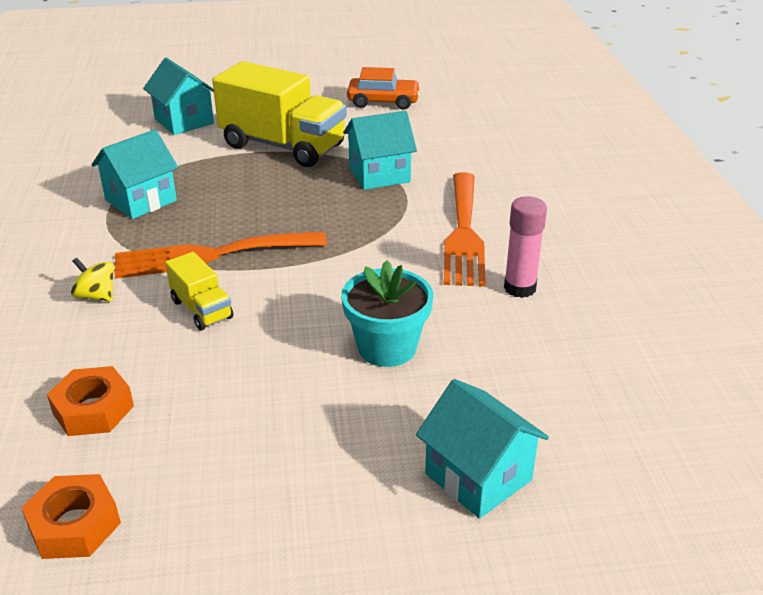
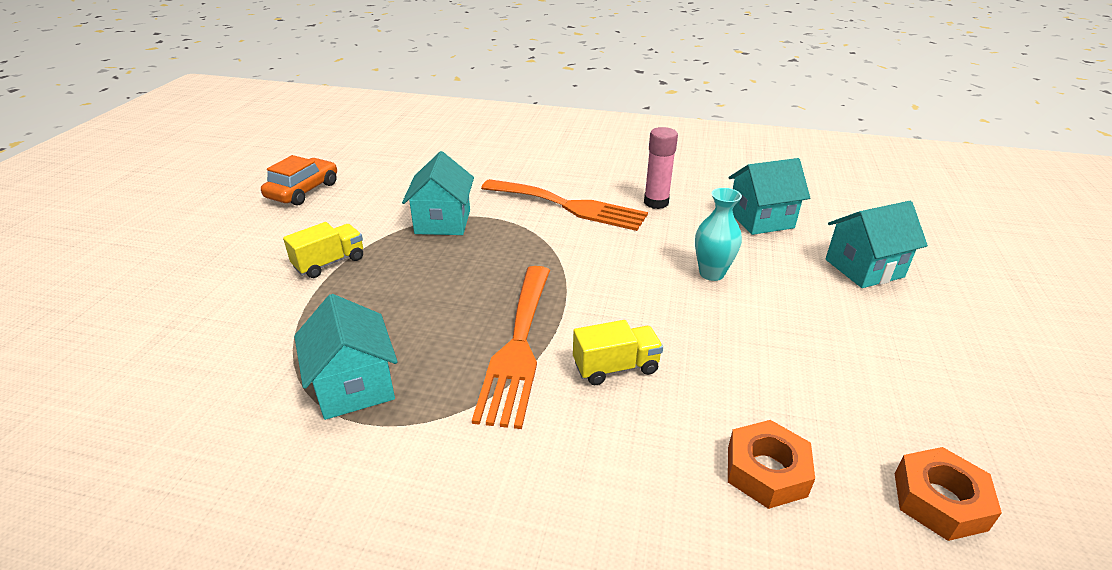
camera: 70 degrees left, 0 degrees up
(96, 296) = (551, 449): yellow spinning top -> none
(184, 121) = (181, 323): turquoise house -> turquoise house (761, 219)
(283, 146) = (329, 263): yellow truck -> yellow truck, size x0.48
(387, 347) = (711, 273): turquoise flower pot -> turquoise vase

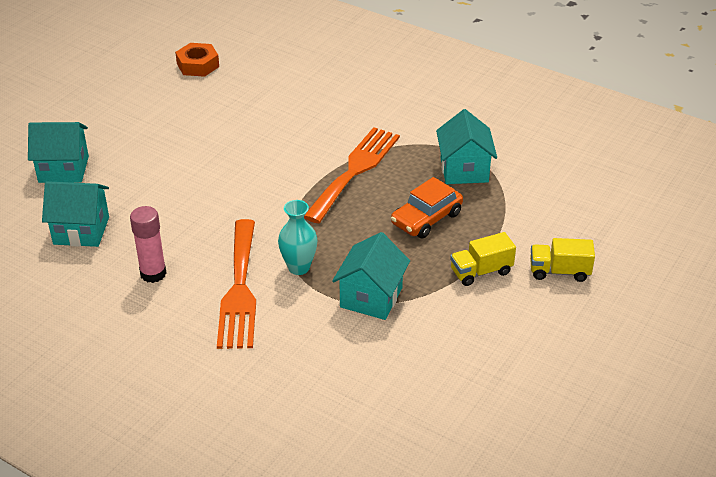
camera: 160 degrees left, 5 degrees up
(303, 191) = (513, 385): orange car -> orange car (426, 218)
(569, 206) = (239, 289): orange fork -> orange fork turned 135 degrees counterclockwise
(615, 367) = (301, 146): yellow truck -> yellow truck (559, 271)
(711, 273) = (180, 191): turquoise vase -> turquoise vase (299, 267)
(766, 471) = (263, 89): orange nut -> none

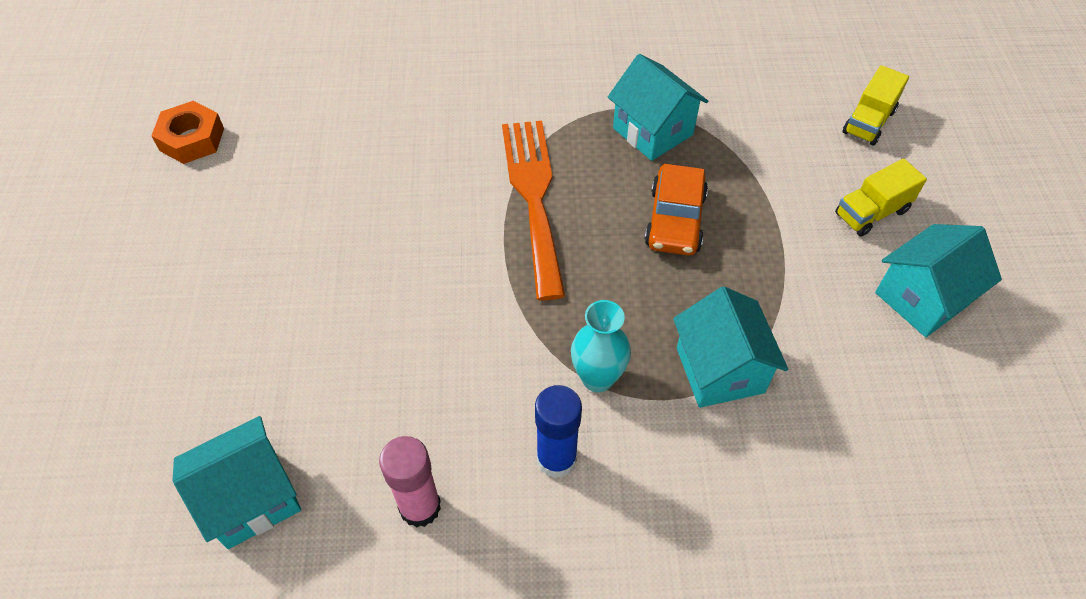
camera: 35 degrees left, 15 degrees up
(63, 169) = (133, 407): turquoise house -> turquoise house (921, 298)
(239, 289) = (556, 459): orange fork -> blue glue stick
(481, 271) = (798, 260): yellow truck -> yellow truck (868, 122)

